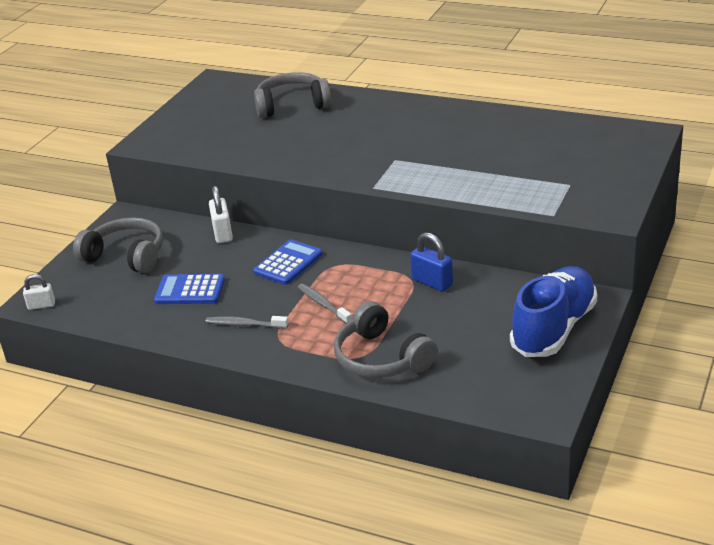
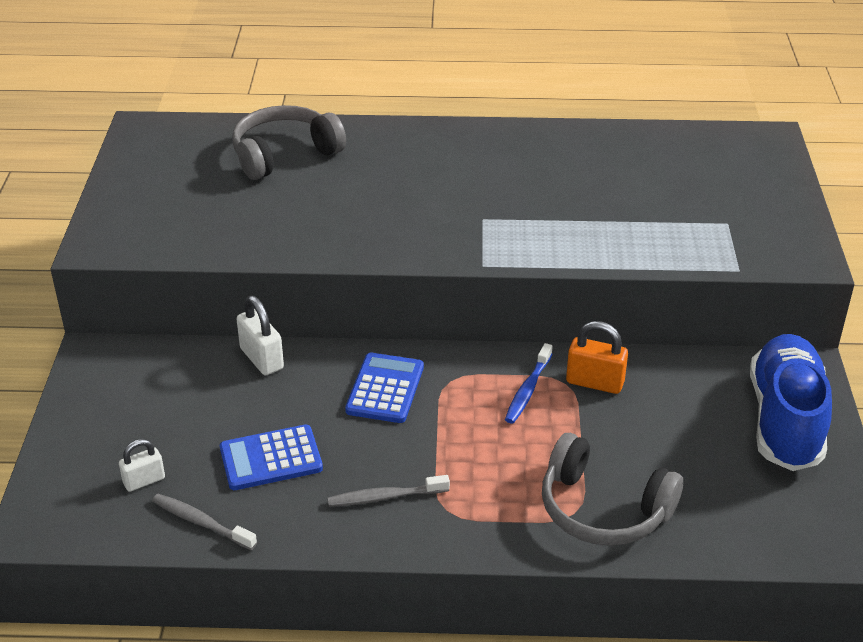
camera: 25 degrees left, 5 degrees up
(41, 305) = (54, 529): white padlock -> white padlock (144, 481)
(126, 256) = (138, 420): grey headphones -> none
(323, 304) = (473, 443): grey toothbrush -> grey toothbrush (201, 522)
(382, 279) = (527, 390): none -> blue toothbrush
(432, 282) = (595, 382): blue padlock -> orange padlock

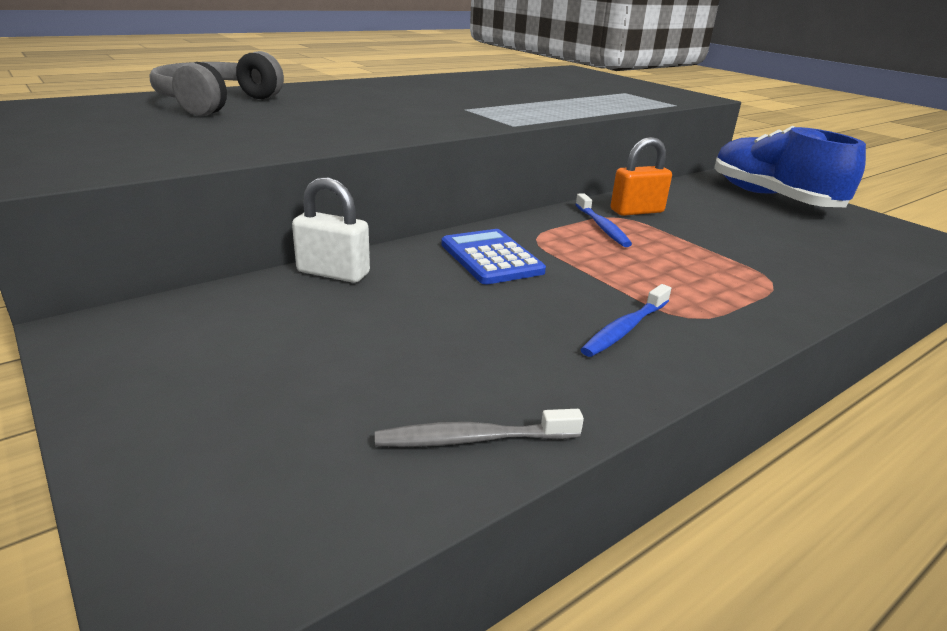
camera: 40 degrees left, 10 degrees down
(144, 481) = (328, 430): white padlock -> none
(271, 459) = (463, 343): blue calculator -> none
(385, 497) = (625, 329): grey toothbrush -> blue toothbrush
(603, 509) = (784, 272): grey headphones -> none

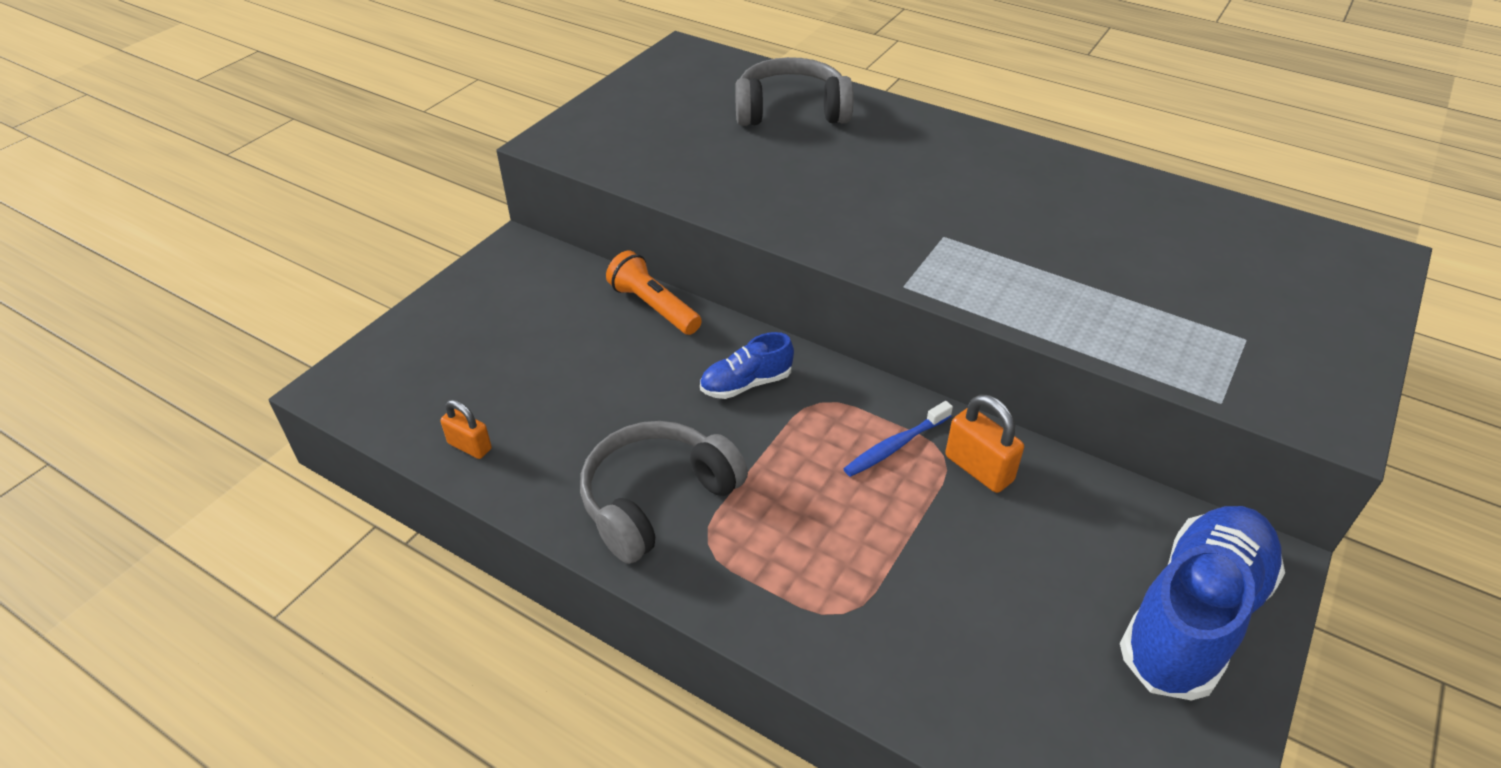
camera: 70 degrees right, 15 degrees up
(333, 273) = (654, 307): white padlock -> orange flashlight
(472, 439) = (469, 446): grey toothbrush -> orange padlock
(491, 258) = (746, 384): blue calculator -> blue shoe
(625, 329) = (656, 499): blue toothbrush -> grey headphones

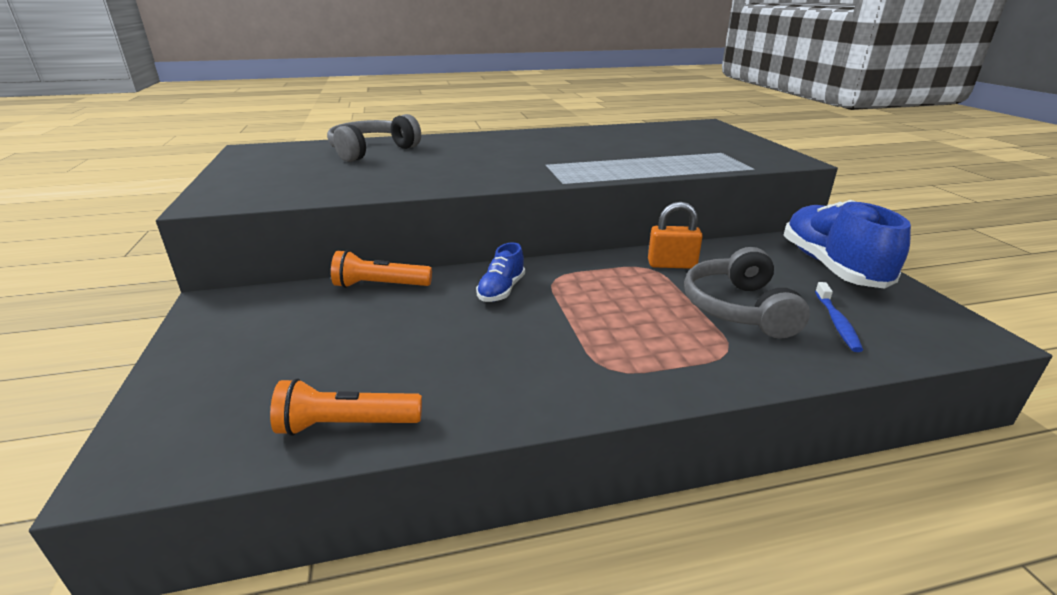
camera: 45 degrees left, 15 degrees down
(469, 446) = (347, 425): orange padlock -> orange flashlight
(656, 499) = (542, 368): grey headphones -> grey headphones (738, 308)
(895, 446) = (622, 275): blue toothbrush -> blue toothbrush (836, 322)

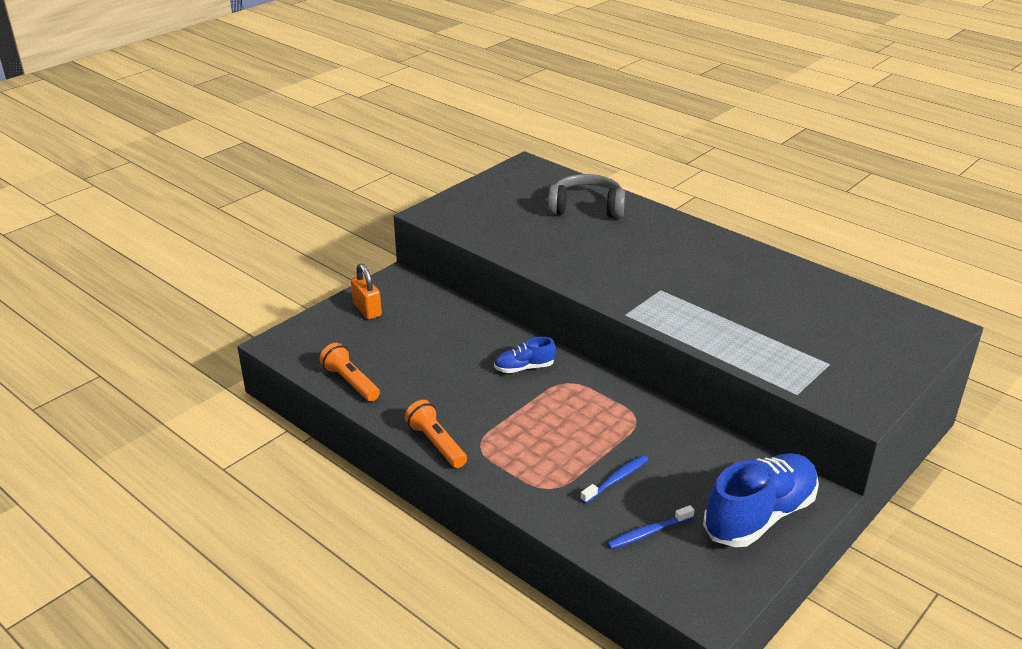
camera: 55 degrees right, 5 degrees up
(380, 285) = (477, 320): orange flashlight -> orange flashlight (436, 444)
(672, 264) = (655, 428): orange padlock -> orange padlock (367, 310)
(738, 308) = (616, 479): grey headphones -> blue toothbrush

